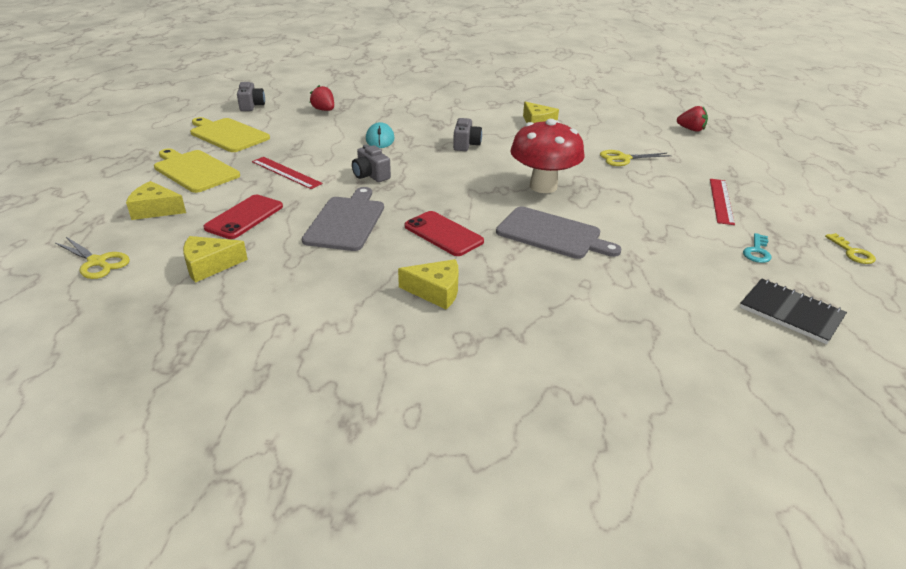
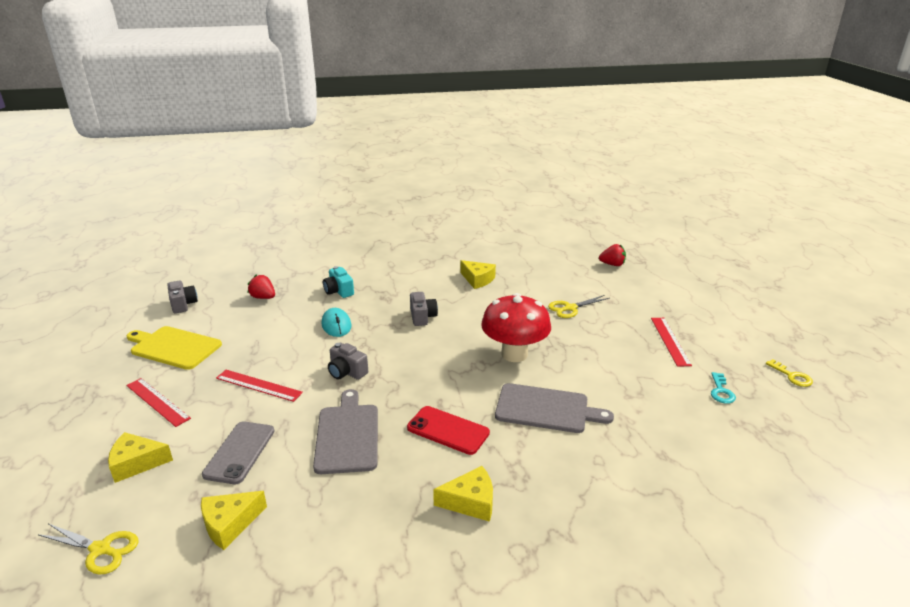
camera: 15 degrees left, 5 degrees down
(194, 170) = (157, 401): yellow cutting board -> red ruler
(244, 217) = (239, 452): red phone -> grey phone
(396, 114) = (339, 291): none -> turquoise camera
(791, 312) = (774, 452): black notebook -> none

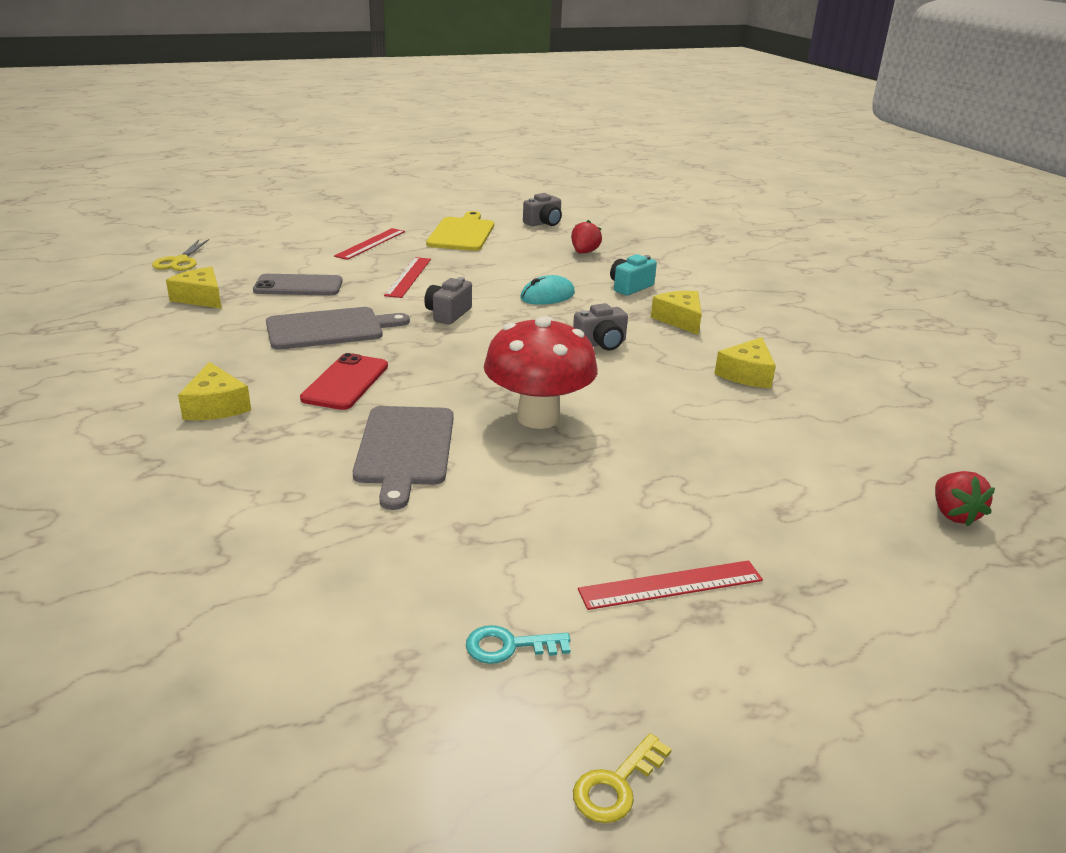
camera: 75 degrees right, 0 degrees up
(137, 463) = (282, 253): yellow cheese -> yellow cheese (680, 320)
(570, 308) = (718, 464): yellow scissors -> none

